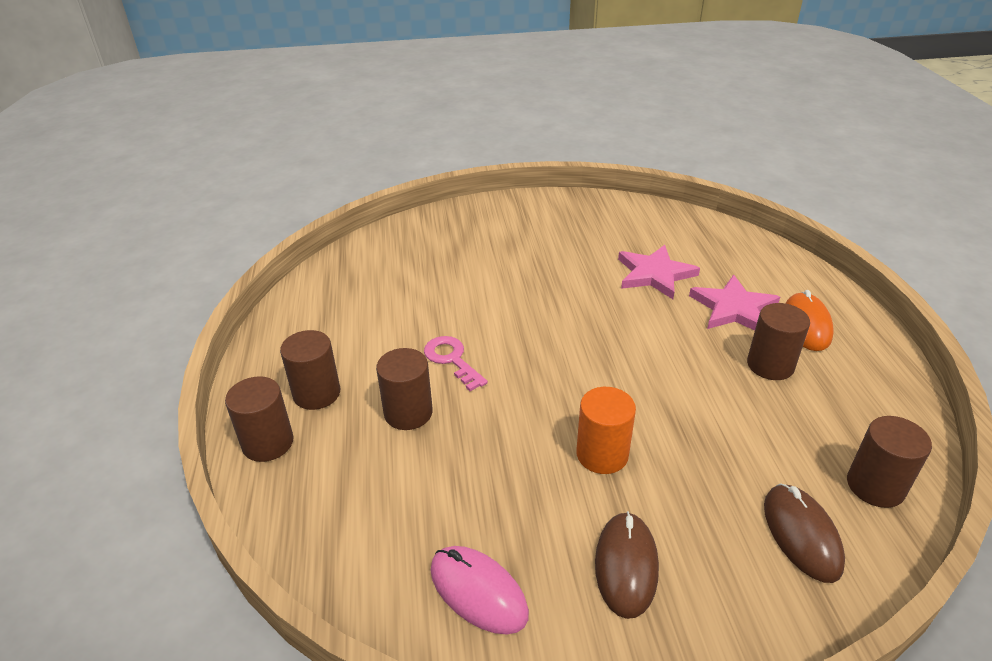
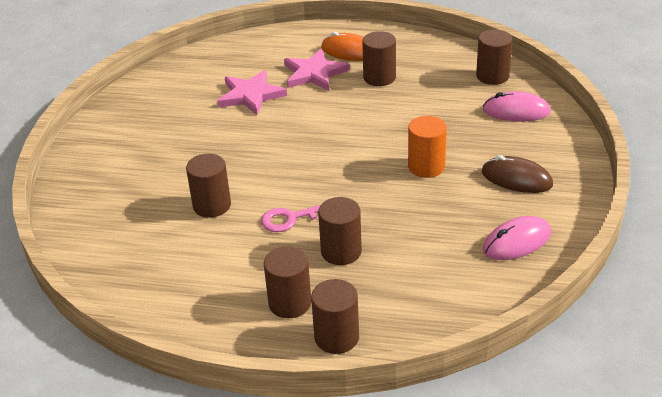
camera: 70 degrees left, 0 degrees up
(453, 300) = (212, 205): none -> brown cylinder
(801, 534) = (516, 111): brown mouse -> pink mouse

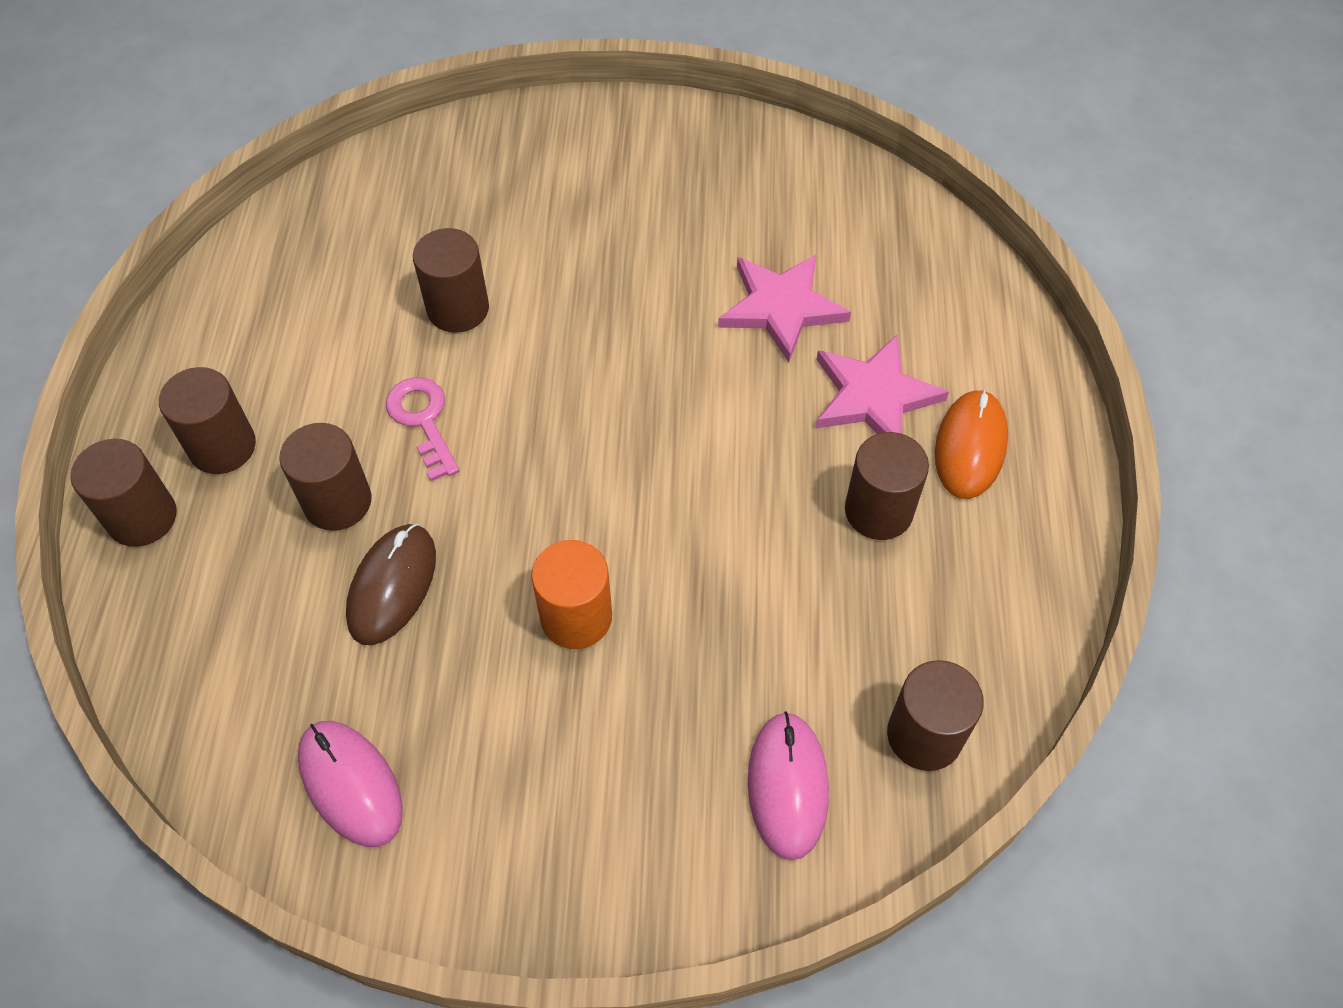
camera: 80 degrees right, 20 degrees up
(516, 178) = (544, 785): brown mouse -> brown mouse (392, 586)

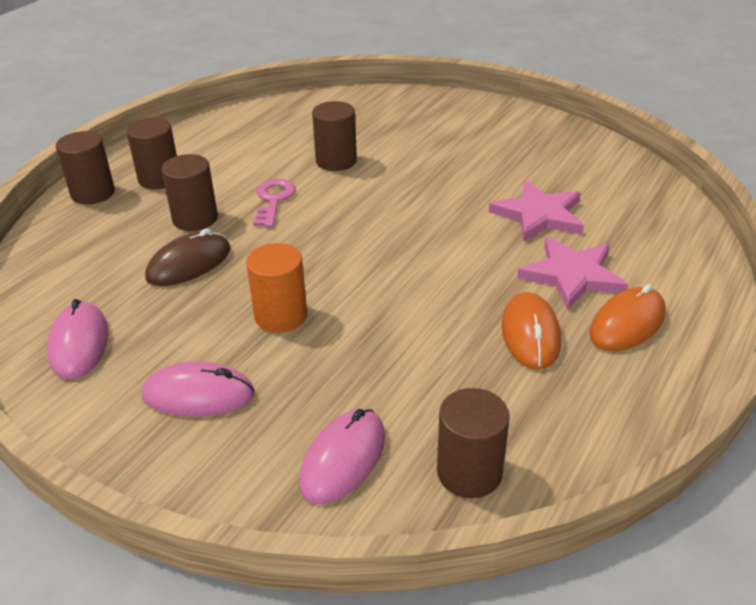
camera: 30 degrees right, 20 degrees down
(564, 784) = (198, 395): none -> pink mouse
(878, 511) = (530, 334): brown cylinder -> orange mouse

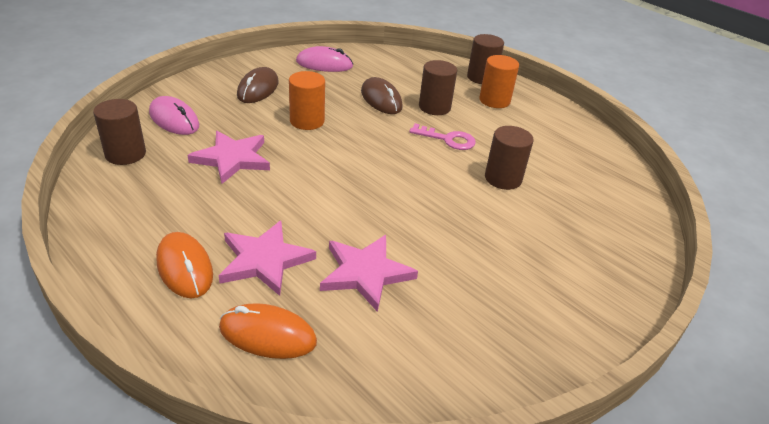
camera: 100 degrees right, 0 degrees up
(159, 178) = (494, 100): brown cylinder -> orange cylinder
(198, 395) = (258, 89): pink mouse -> brown mouse
(413, 356) = (232, 159): none -> pink star
(530, 334) = (213, 213): orange mouse -> orange mouse (267, 335)

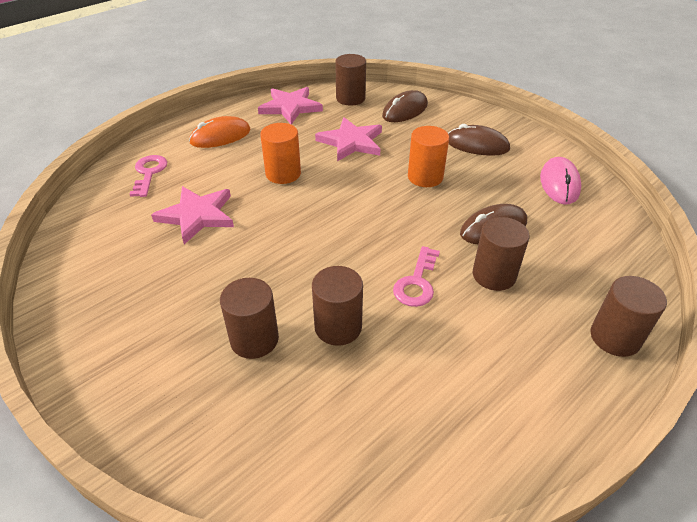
camera: 95 degrees right, 5 degrees up
(174, 119) = (405, 110): pink mouse -> brown mouse
(264, 260) = (222, 167): pink star -> pink star (290, 107)
(267, 335) = (149, 173): orange mouse -> pink key
(494, 100) = (543, 345): orange cylinder -> orange cylinder (283, 174)
(528, 221) = (254, 339): none -> brown cylinder

